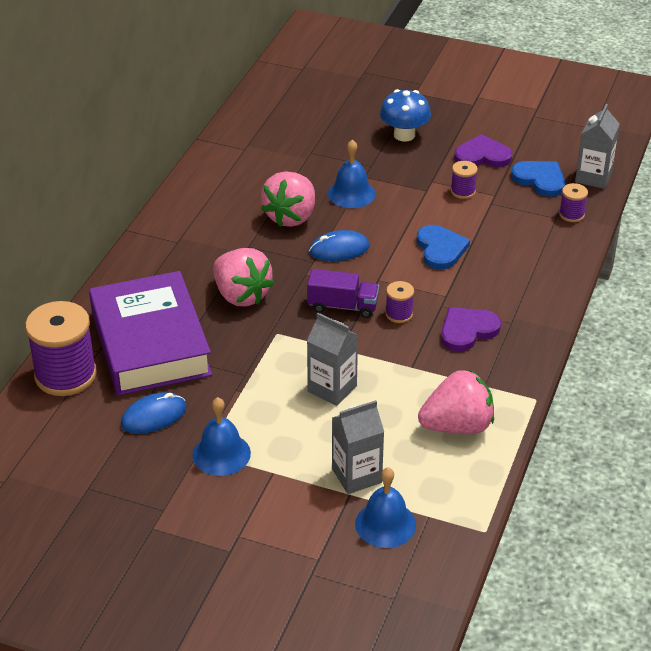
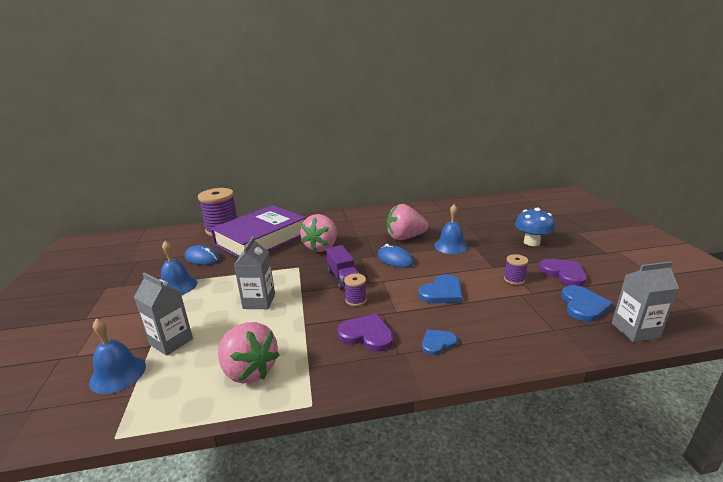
camera: 60 degrees right, 15 degrees down
(517, 292) = (437, 343): none -> blue heart
(571, 214) = (570, 336): purple spool -> none

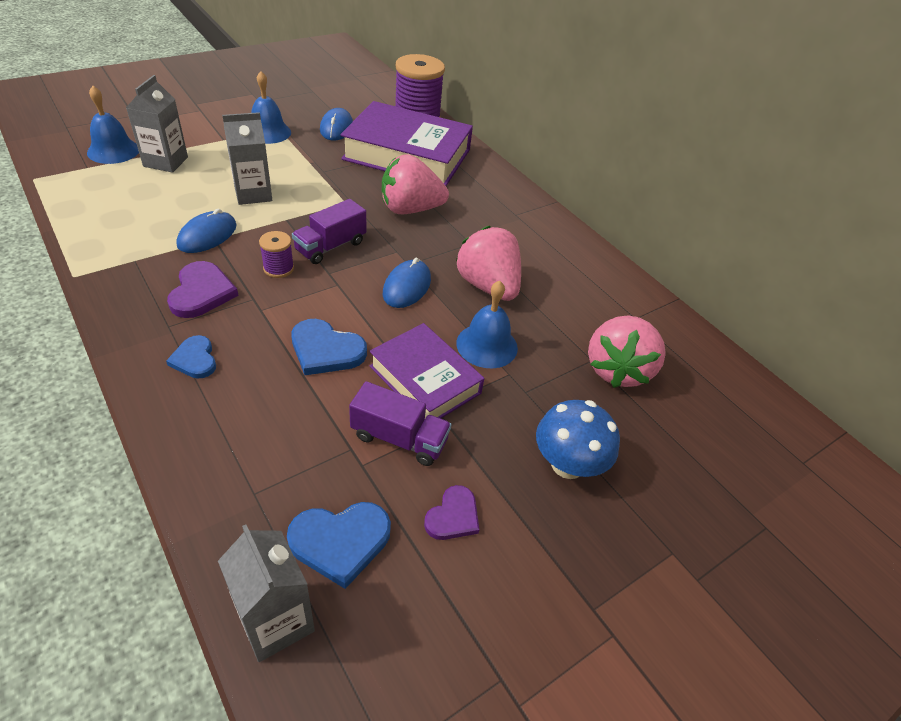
camera: 60 degrees right, 20 degrees up
(249, 370) = (125, 222): pink strawberry -> pink strawberry (617, 369)
(298, 327) = (207, 235): none -> blue mouse
(437, 343) = (195, 359): blue heart -> blue heart turned 150 degrees counterclockwise
(473, 266) = (425, 379): none -> purple book
(514, 279) = (399, 438): purple spool -> purple truck
(563, 273) = (453, 516): purple heart -> purple heart, size x0.65

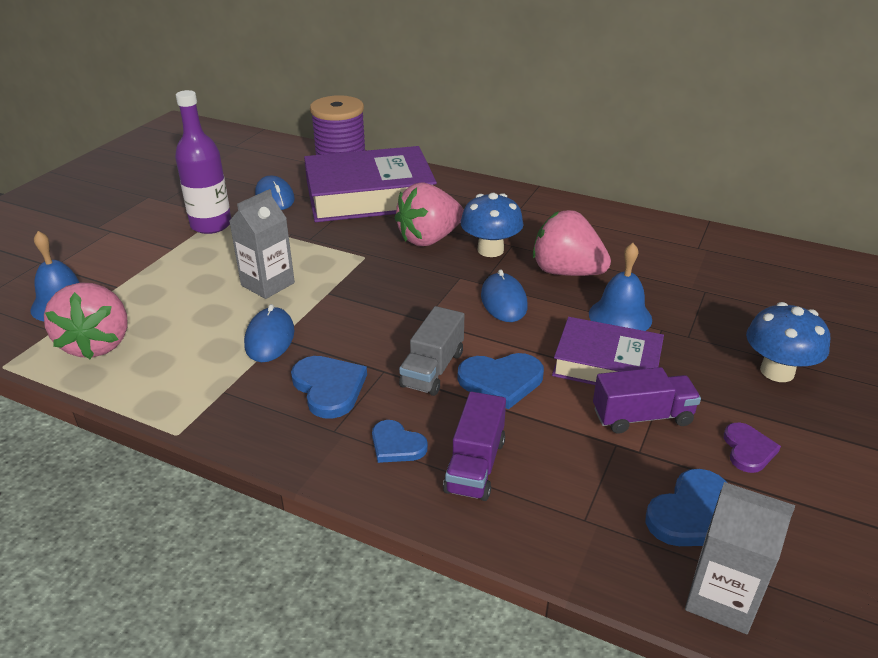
camera: 25 degrees left, 10 degrees down
(166, 162) = (137, 291): grey carton -> none
(201, 292) = (329, 388): purple heart -> blue heart
(268, 132) = (211, 225): blue bell -> purple bottle
(278, 268) = (375, 336): purple spool -> none
(288, 315) = (433, 369): none -> grey truck
(331, 246) = (398, 298): purple truck -> purple truck (475, 465)
(448, 239) = (490, 250): none -> blue mushroom
(617, 369) = (730, 289): pink strawberry -> pink strawberry (98, 344)

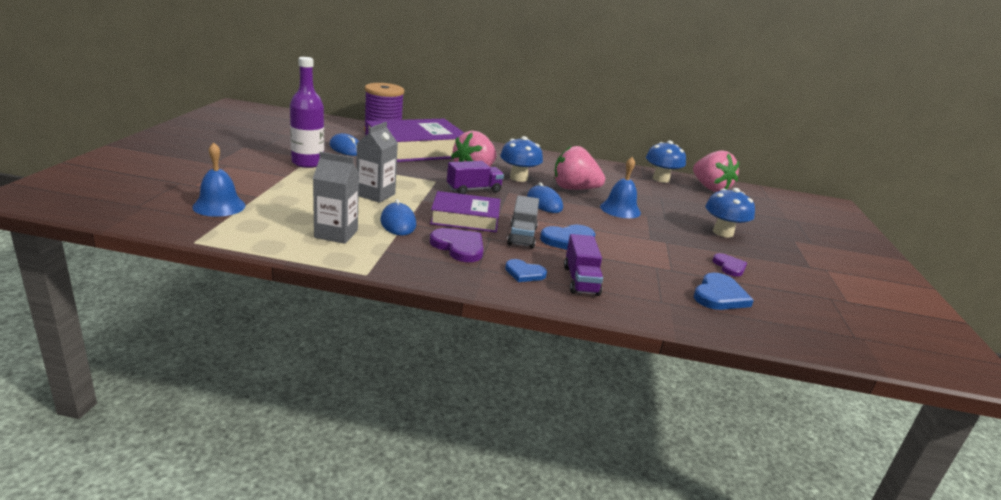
camera: 20 degrees left, 10 degrees down
(98, 344) = (266, 228): pink strawberry -> pink strawberry (710, 188)
(329, 388) = (459, 247): blue heart -> purple heart
(606, 364) = (627, 231): purple book -> purple book (465, 218)
(642, 417) = (663, 254): purple truck -> purple truck (474, 189)
(721, 598) = (756, 329): grey carton -> grey carton (336, 234)
(726, 250) = (661, 179): none -> blue mushroom

